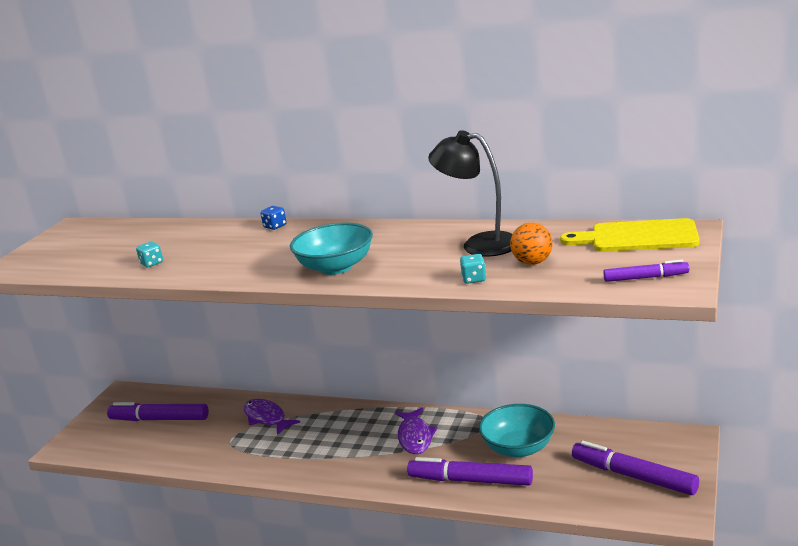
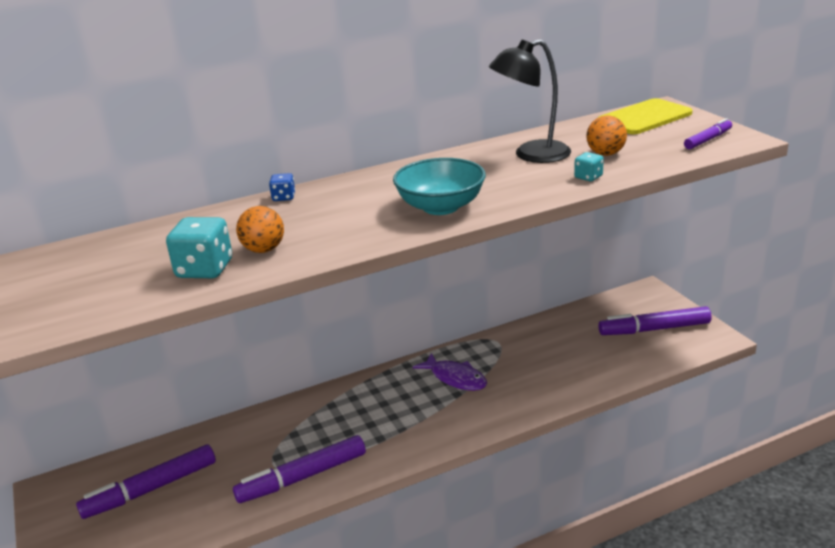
camera: 45 degrees left, 5 degrees up
(152, 263) = (205, 269): turquoise dice -> turquoise dice, size x1.88
(197, 261) = (264, 250): none -> orange ball
(266, 418) = (283, 429): purple fish -> none
(470, 480) = (552, 387): purple marker -> purple marker (303, 477)
(518, 448) = (549, 348): turquoise bowl -> none

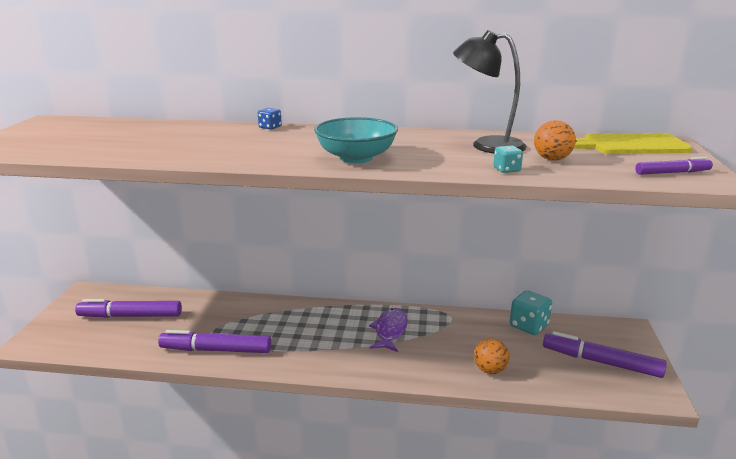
camera: 30 degrees right, 5 degrees down
(205, 269) = (151, 150): turquoise dice -> turquoise dice (528, 326)
(264, 250) = (201, 150): orange ball -> orange ball (490, 370)
(455, 378) = (390, 330): purple fish -> purple fish turned 150 degrees counterclockwise

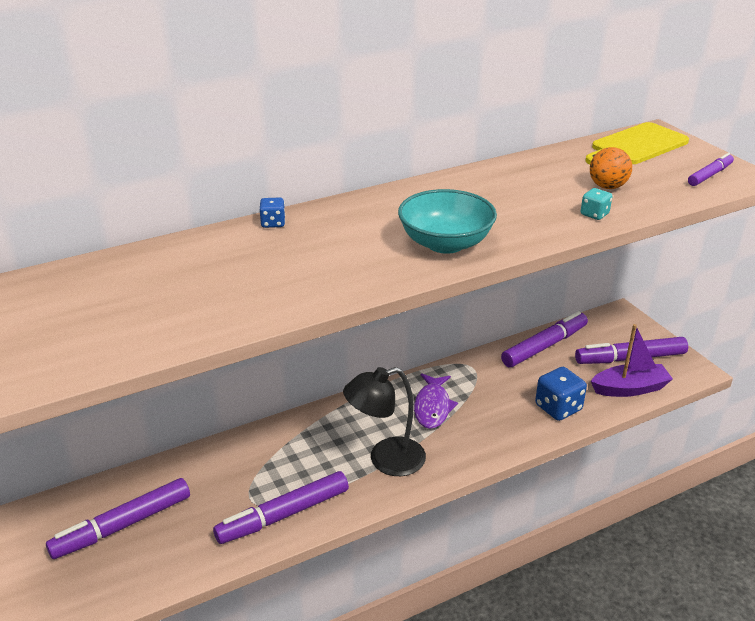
camera: 35 degrees left, 10 degrees up
(390, 330) = (432, 407): purple fish -> purple fish turned 150 degrees counterclockwise
(487, 145) = (530, 184): black lamp -> black lamp (386, 460)
(490, 370) = (558, 408): orange ball -> blue dice
(528, 326) = (544, 346): turquoise dice -> purple marker
(574, 383) = (630, 388): none -> purple boat

